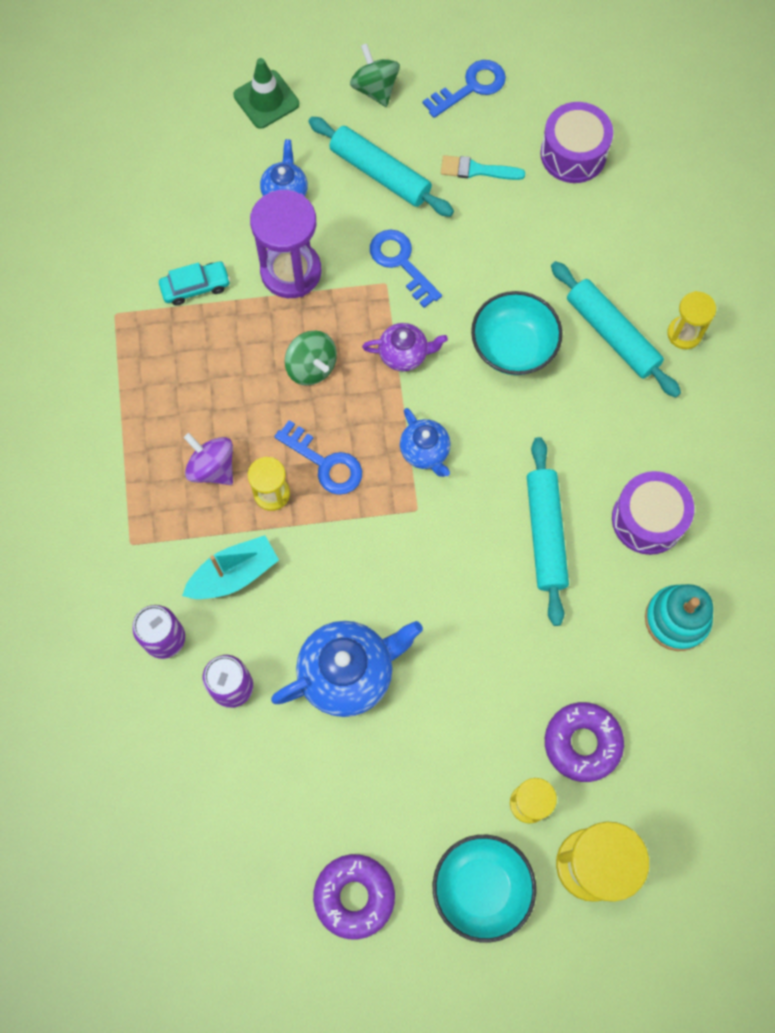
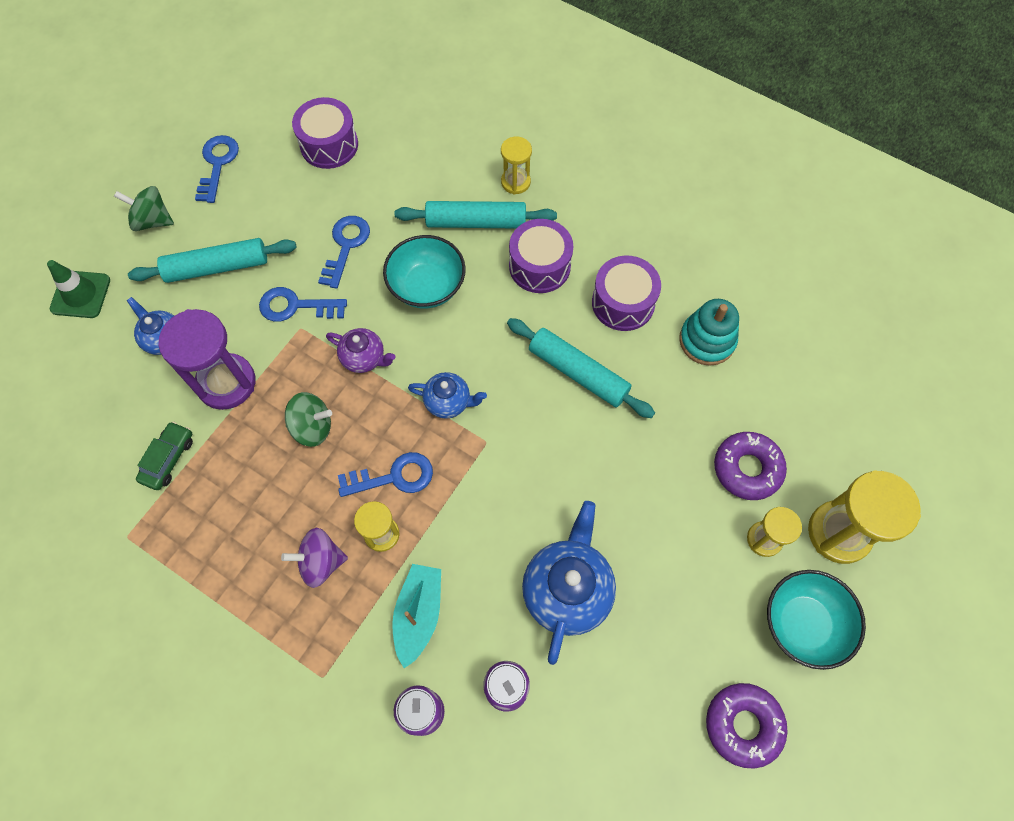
camera: 50 degrees left, 5 degrees down
(195, 287) = (168, 459): turquoise car -> green car
(404, 354) = (364, 358): purple teapot -> purple teapot turned 75 degrees clockwise
(477, 170) = (279, 207): turquoise brush -> none
(490, 252) = (346, 246): none -> blue key
(618, 421) = (539, 266): none -> purple drum

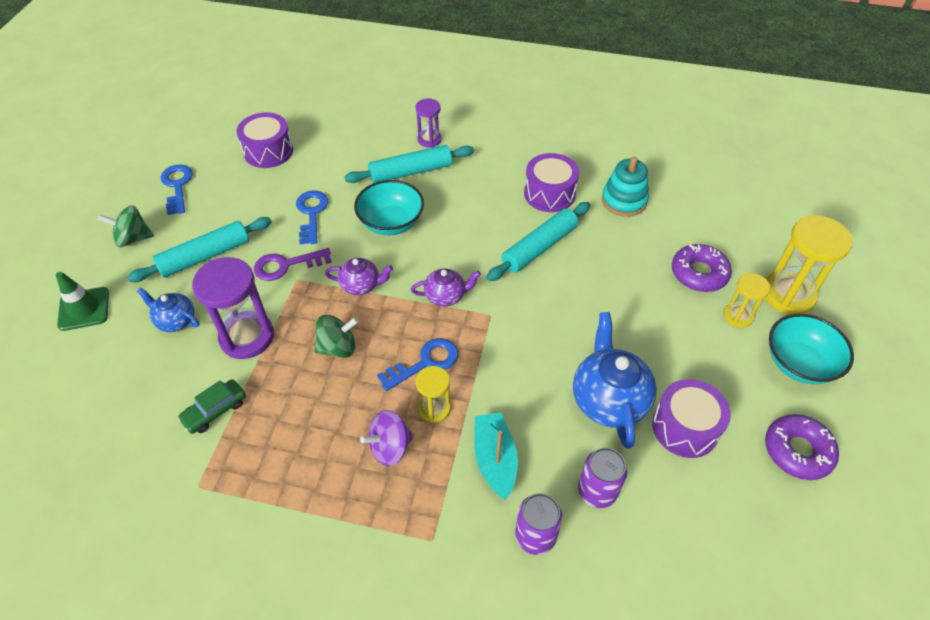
camera: 20 degrees left, 15 degrees down
(168, 459) = (215, 411): green car -> green car turned 135 degrees counterclockwise
(296, 306) = (286, 265): blue key -> purple key
(448, 402) = (446, 296): blue teapot -> purple teapot
(515, 182) = (429, 139): yellow hourglass -> purple hourglass
(539, 266) = (474, 187): purple drum -> purple drum (685, 427)
(578, 372) = (539, 247): turquoise rolling pin -> turquoise rolling pin turned 60 degrees counterclockwise

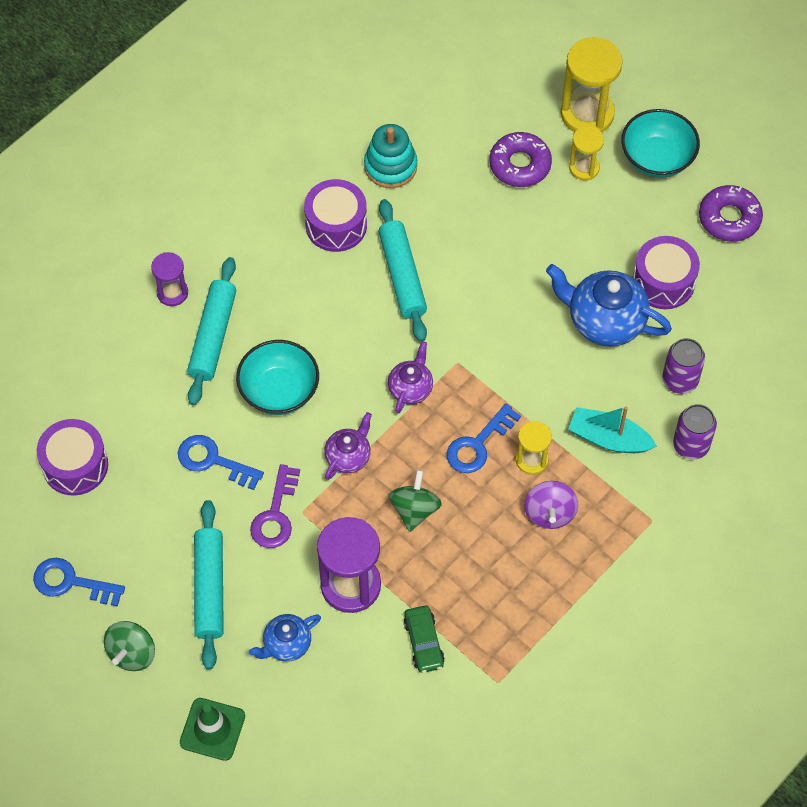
camera: 60 degrees left, 10 degrees up
(425, 363) = (478, 444): blue key -> blue key turned 135 degrees counterclockwise

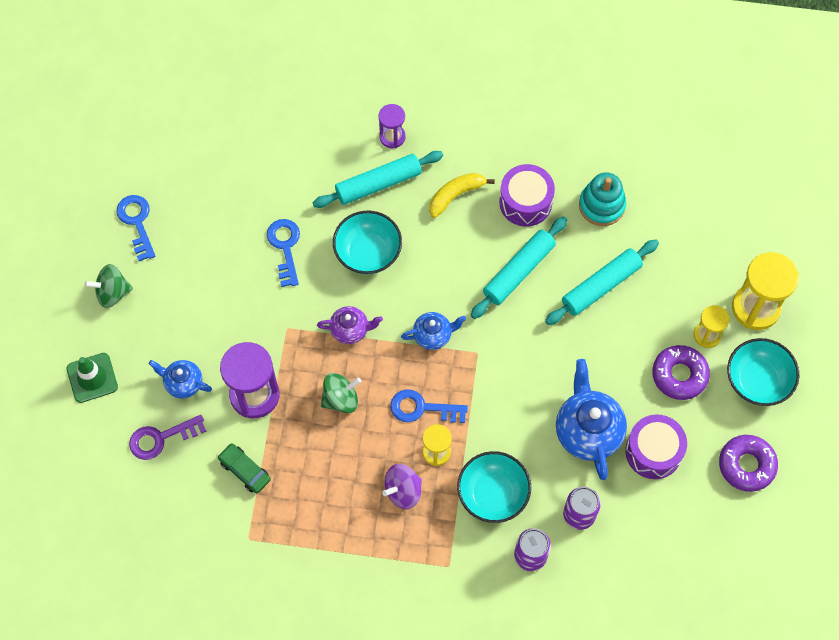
camera: 55 degrees right, 5 degrees up
(75, 465) = (221, 167): purple drum -> none
(210, 588) = (190, 308): turquoise rolling pin -> turquoise rolling pin (601, 286)
(275, 514) = (273, 312): purple key -> purple key (161, 438)
(281, 278) = (455, 195): none -> yellow banana
(410, 388) = (433, 335): purple teapot -> blue teapot
(424, 642) = (244, 470): green car -> green car turned 90 degrees clockwise
(520, 165) = (673, 290): purple donut -> purple donut (679, 375)
(608, 438) = (493, 494): turquoise boat -> turquoise bowl

